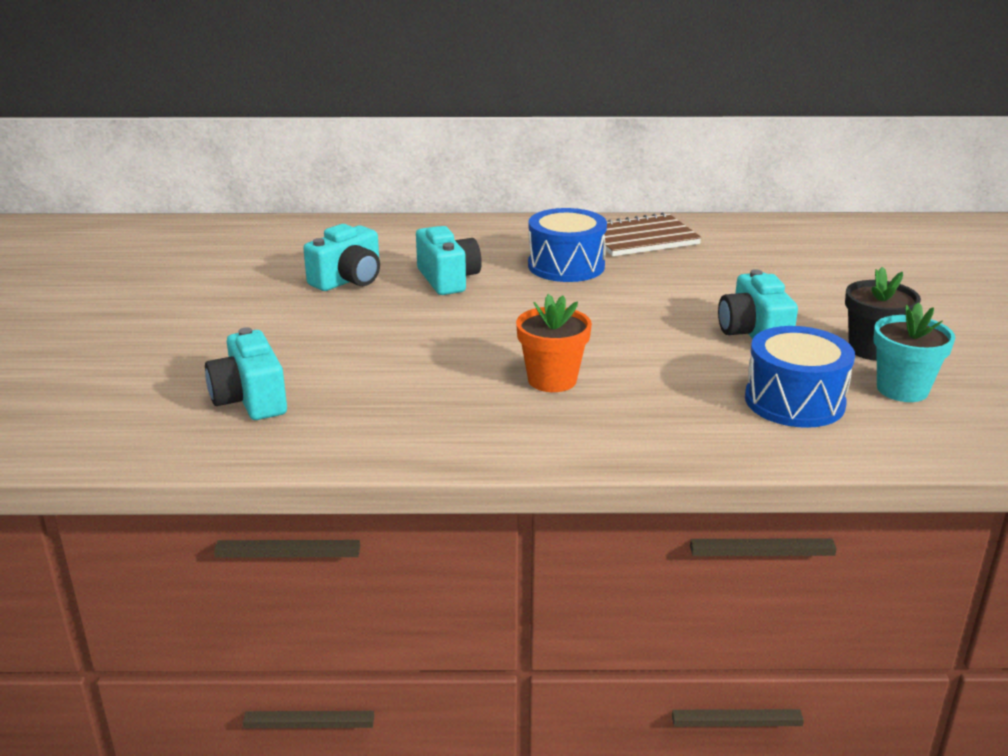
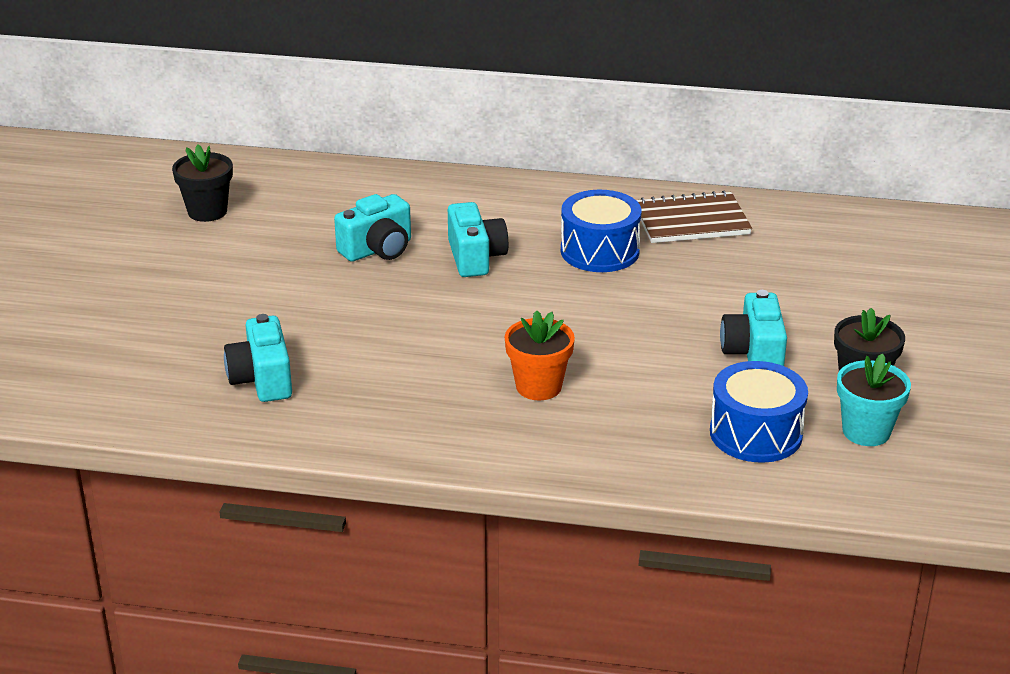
camera: 10 degrees right, 5 degrees up
(168, 263) = (207, 211): none -> black flower pot

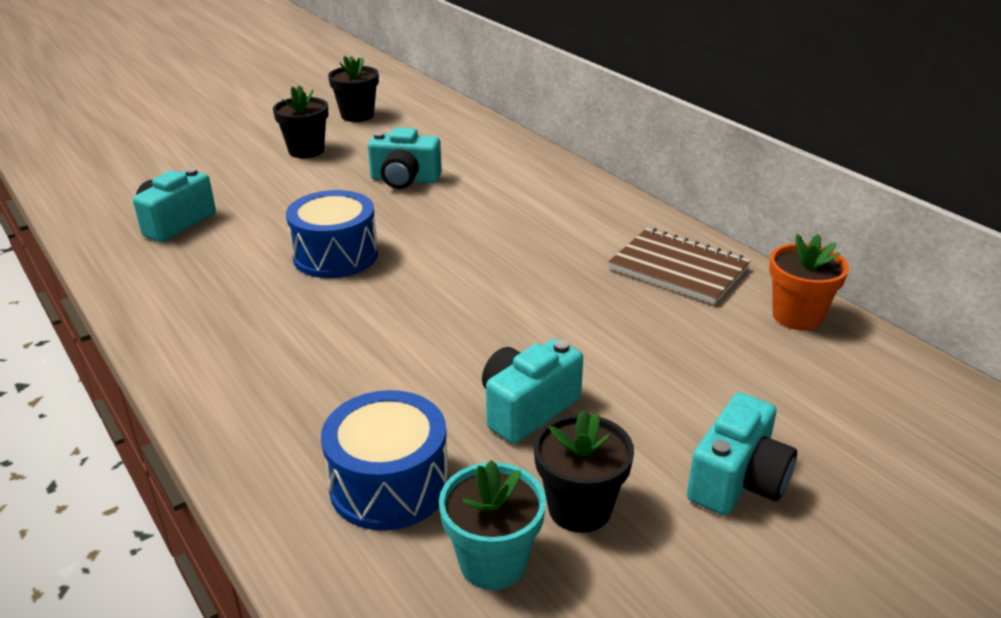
camera: 45 degrees right, 0 degrees up
(234, 265) = (306, 150): none -> black flower pot
(475, 257) = (456, 215): turquoise camera -> turquoise camera (737, 481)
(538, 387) = (311, 328): orange flower pot -> orange flower pot (797, 316)
(599, 251) = (556, 254): blue drum -> blue drum (335, 255)

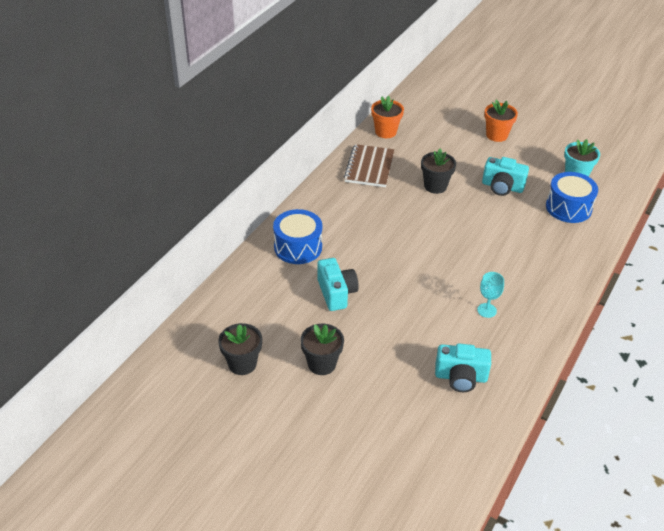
camera: 115 degrees left, 10 degrees up
(248, 277) = (487, 310): none -> turquoise goblet
(335, 255) = (442, 286): blue drum -> blue drum (298, 247)
(579, 508) = (538, 164): black flower pot -> black flower pot (435, 186)
(737, 481) = (496, 135): turquoise camera -> orange flower pot

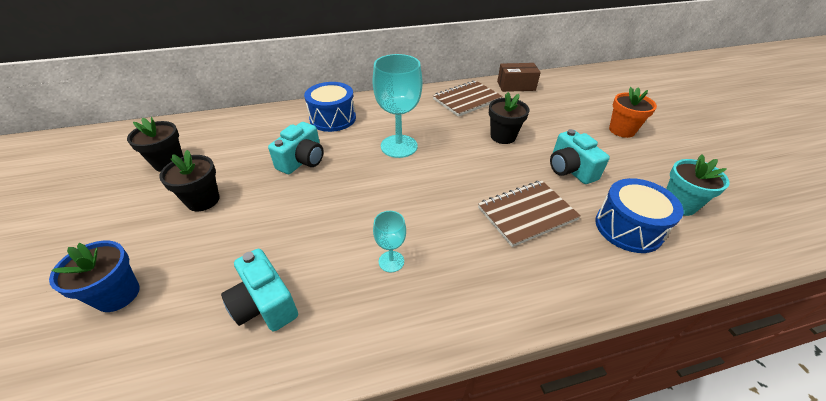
camera: 45 degrees right, 0 degrees up
(379, 438) = (118, 294): none -> blue flower pot
(382, 238) = (399, 146): none -> turquoise goblet
(385, 132) = (516, 86): orange flower pot -> brown box
(515, 233) = (527, 214): none -> brown notebook

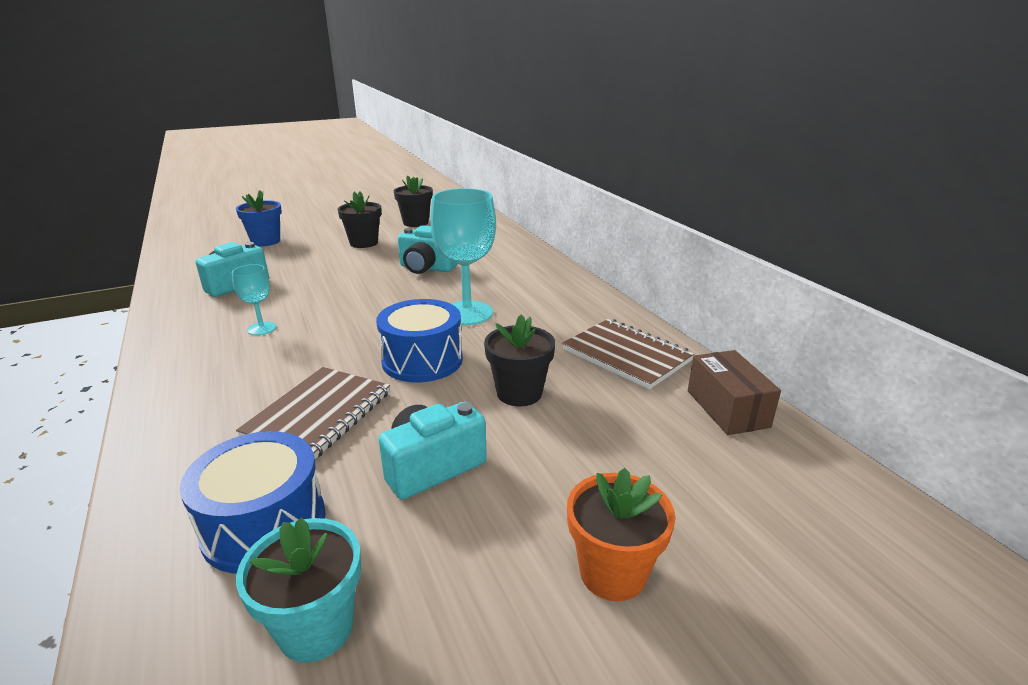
camera: 80 degrees right, 15 degrees down
(333, 118) = (517, 270): blue drum -> blue drum (422, 360)
(527, 214) = (319, 414): brown notebook -> brown notebook turned 60 degrees clockwise

